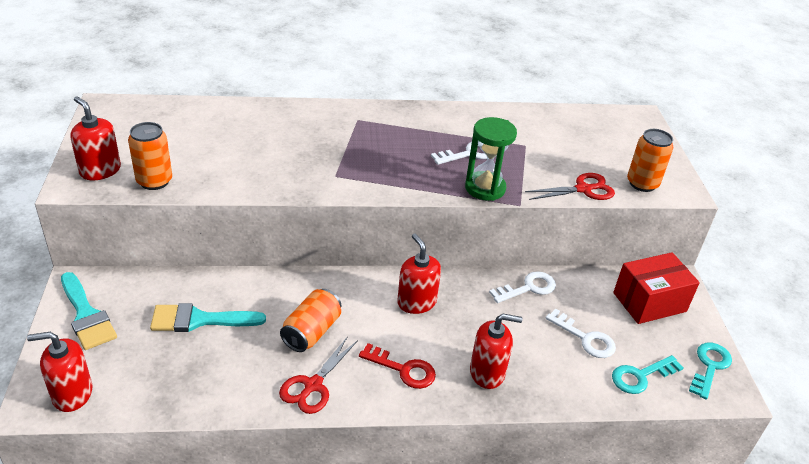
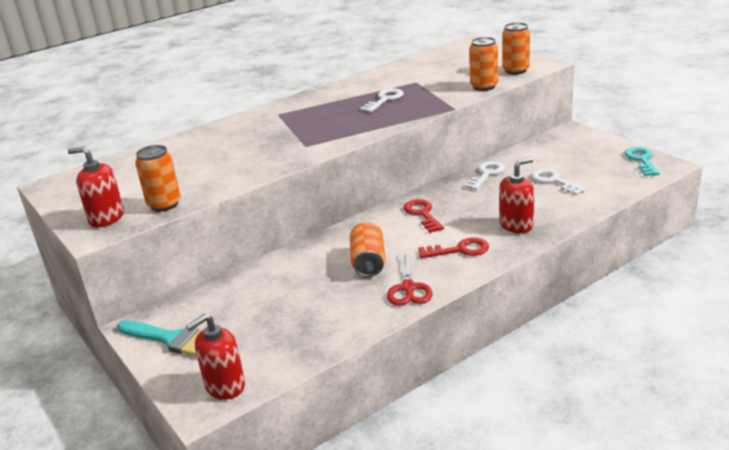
camera: 25 degrees left, 10 degrees down
(199, 320) = (272, 297): turquoise brush -> none
(416, 302) = (422, 214): red soap dispenser -> red key
(485, 188) = (420, 110): green hourglass -> none
(583, 189) = (484, 86): red scissors -> orange can
(585, 338) = (554, 181): white key -> white key turned 135 degrees counterclockwise
(640, 376) = (609, 182): turquoise key -> none
(649, 302) = (569, 147): red box -> none

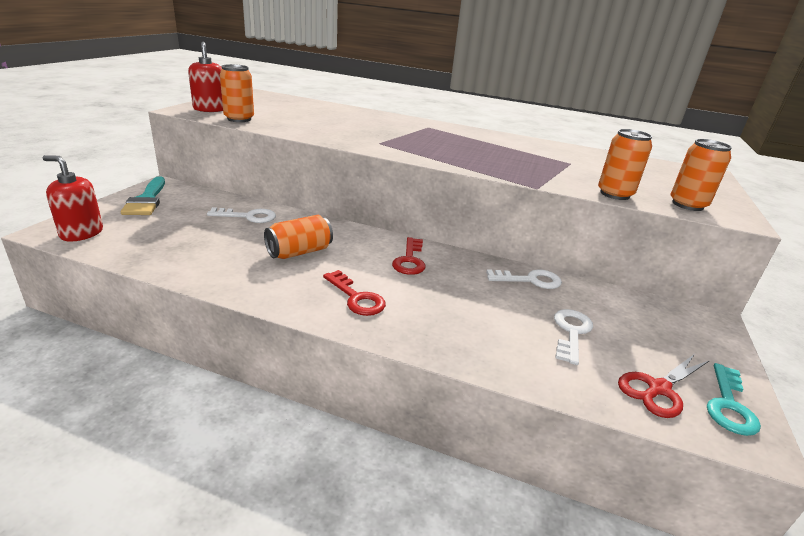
camera: 50 degrees right, 0 degrees up
(384, 100) = (510, 156): white key -> white key (248, 216)
(408, 288) = (264, 283): red scissors -> red scissors (658, 389)
(422, 214) = (410, 260): red key -> red key turned 150 degrees clockwise
(516, 225) = (440, 325): red soap dispenser -> none
(641, 160) = (729, 405): turquoise key -> turquoise key turned 150 degrees clockwise

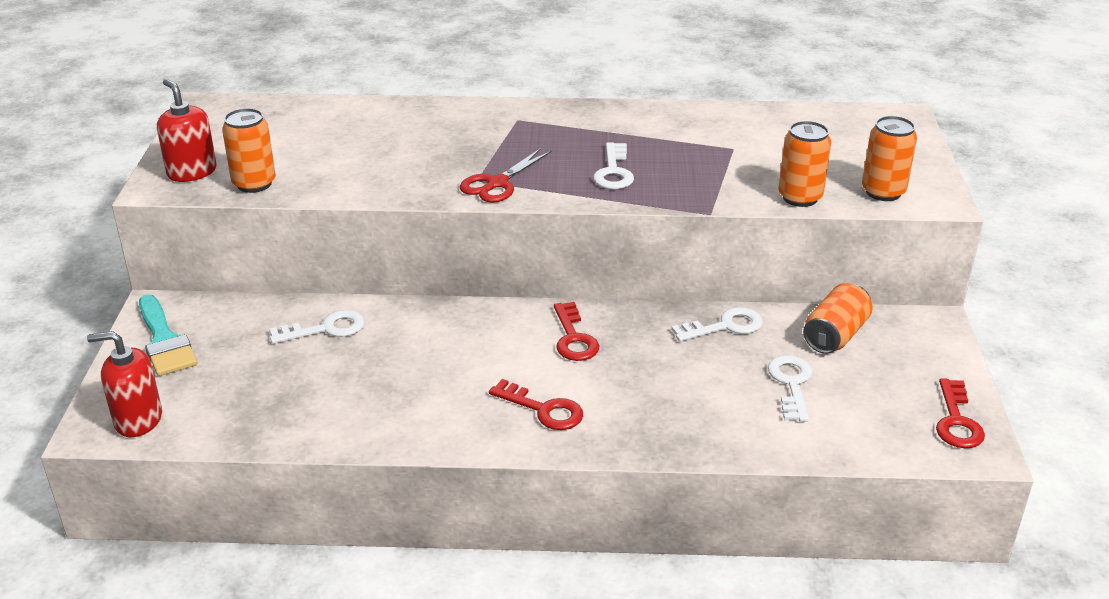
camera: 15 degrees left, 5 degrees up
(299, 252) = (434, 366): orange can -> orange can (835, 335)
(476, 157) = (614, 172): none -> white key
(658, 389) = (890, 424): red scissors -> red scissors (497, 183)
(729, 405) = (957, 421): turquoise key -> red key

